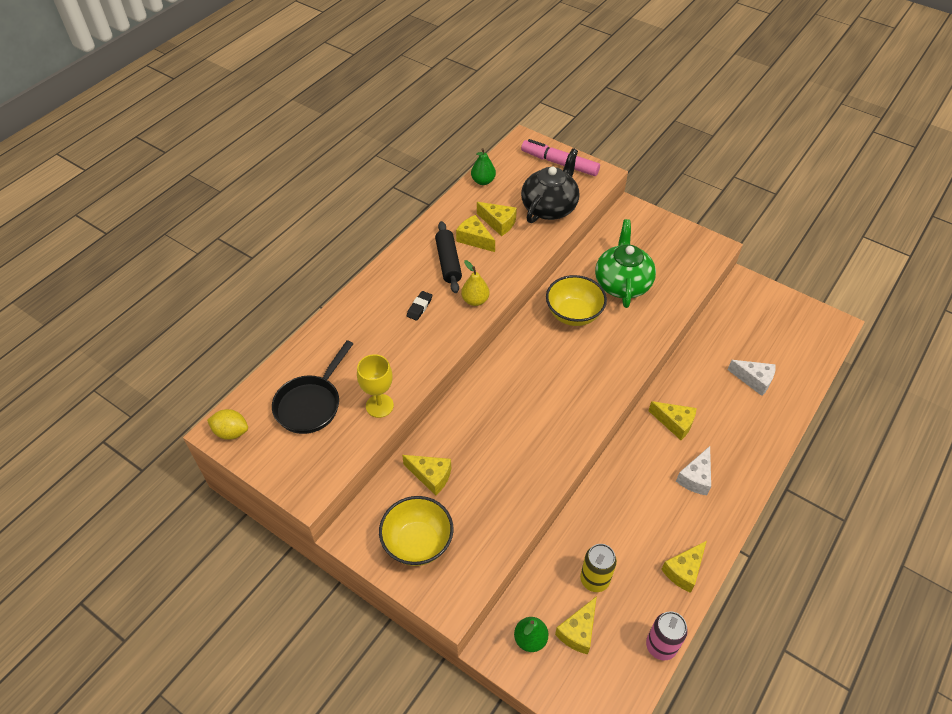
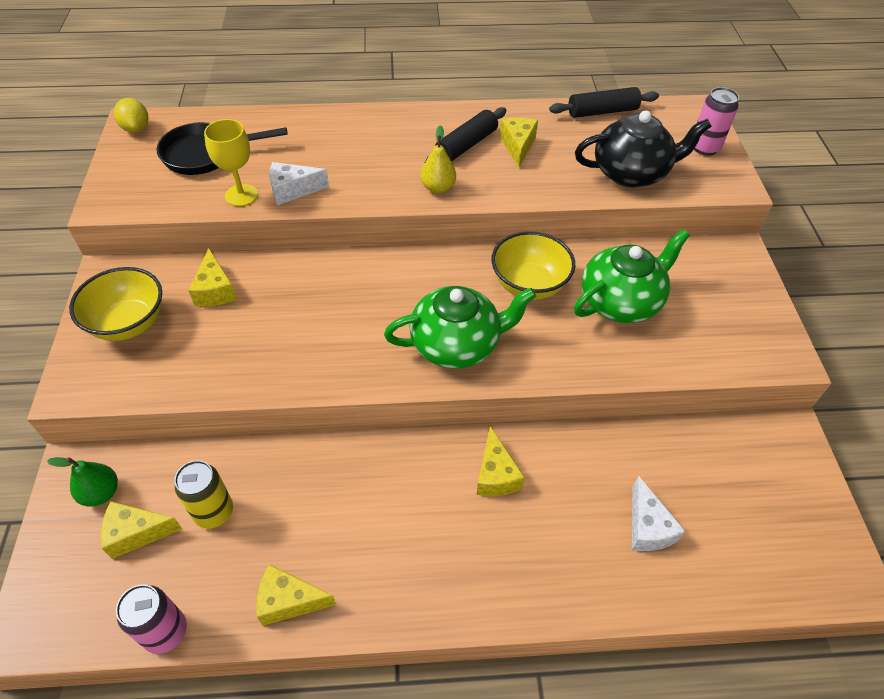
camera: 50 degrees right, 0 degrees up
(419, 307) = (387, 157): black eraser -> none
(483, 181) = (602, 112): green pear -> black rolling pin
(498, 223) = (560, 150): yellow cheese -> none
(559, 163) = (704, 148): pink marker -> pink can
(590, 377) = (457, 344): none -> green teapot
(695, 478) = (435, 541): white cheese -> white cheese (292, 190)

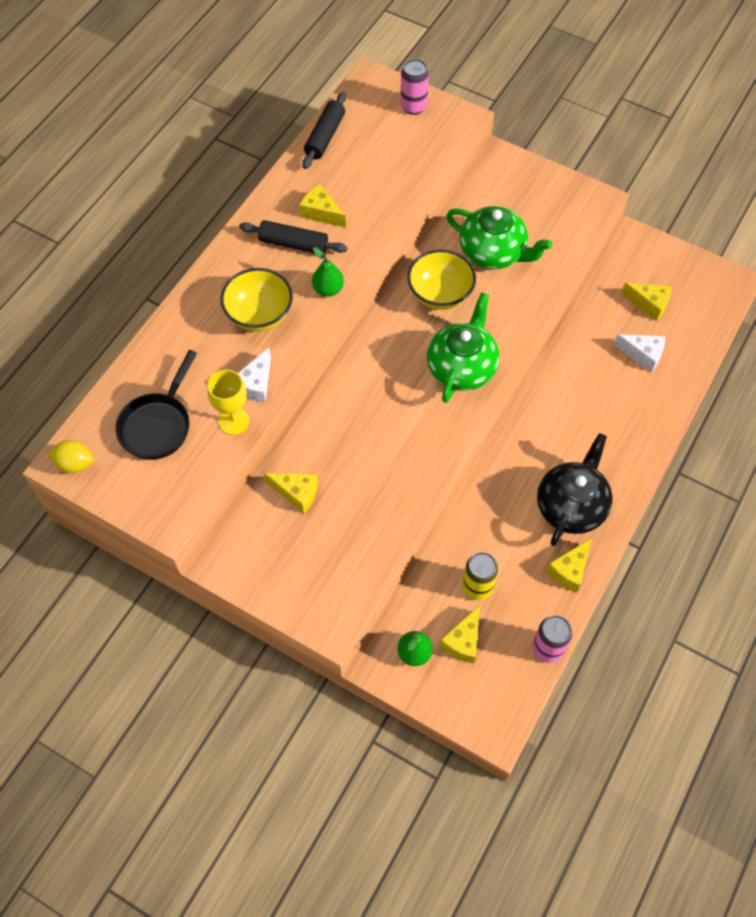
camera: 55 degrees left, 10 degrees up
(129, 323) = (289, 565): yellow bowl -> yellow bowl (259, 314)
(438, 188) = (328, 289): yellow pear -> green pear
(466, 145) = (293, 244): black rolling pin -> black rolling pin turned 60 degrees counterclockwise
(495, 475) = (557, 411): yellow cheese -> yellow cheese (649, 304)
(621, 302) = (493, 252): green teapot -> green teapot turned 120 degrees clockwise
(631, 173) = (405, 166): black teapot -> black teapot (571, 506)

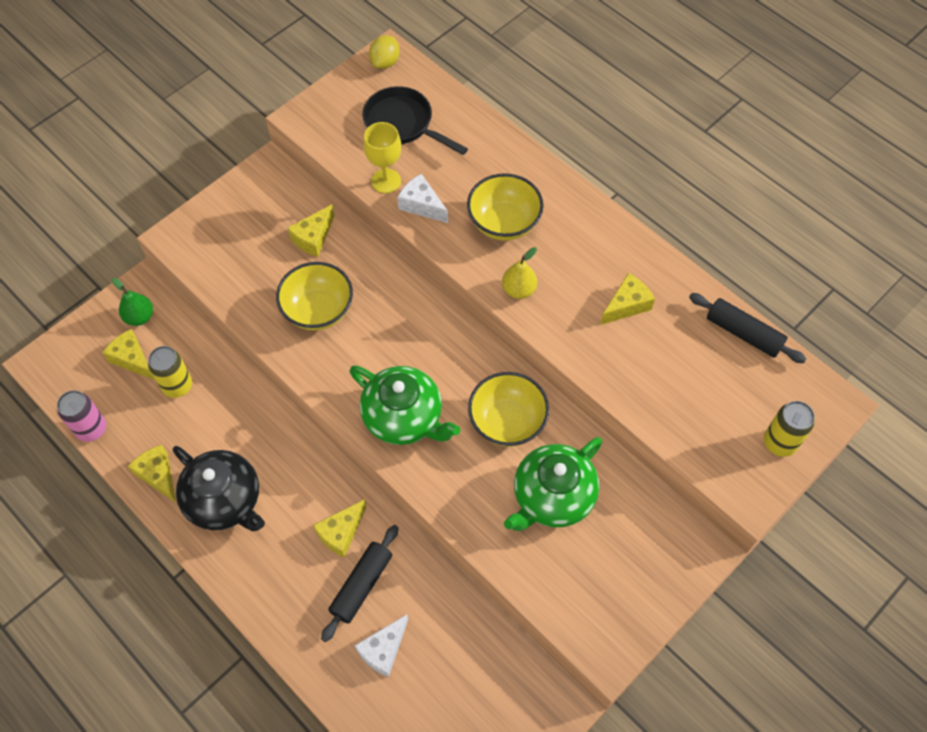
camera: 105 degrees right, 0 degrees up
(293, 244) = (588, 270): black rolling pin -> black rolling pin (361, 585)
(328, 289) = (518, 290): green pear -> yellow pear
(377, 464) = (318, 310): none -> yellow bowl
(413, 106) = (779, 443): pink can -> yellow can
(649, 304) = (453, 687): yellow cheese -> yellow cheese (341, 533)

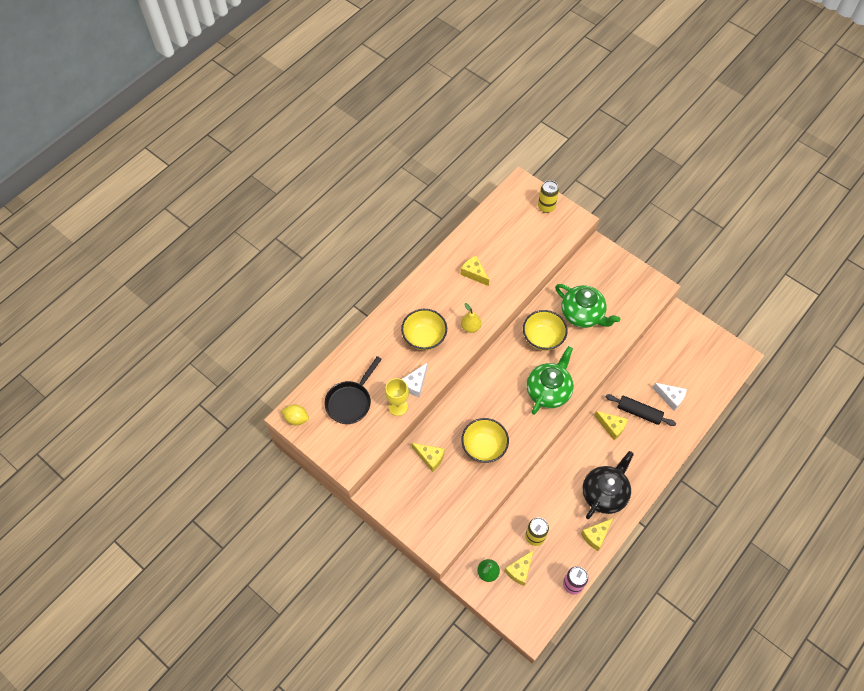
camera: 95 degrees left, 0 degrees up
(743, 333) = (485, 220): black rolling pin -> none

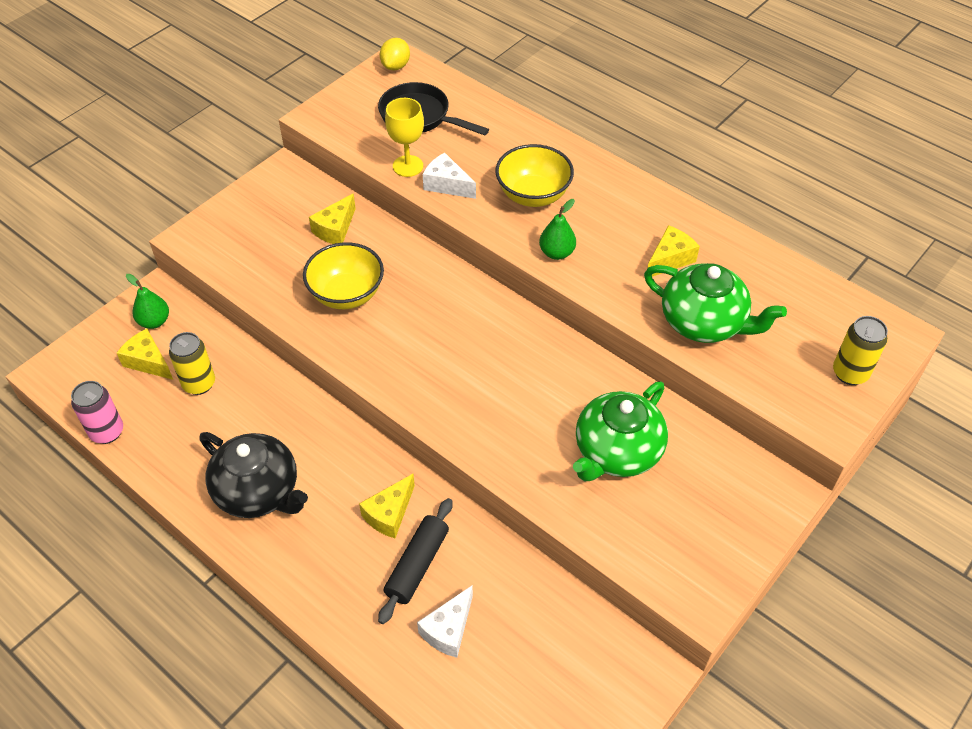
camera: 90 degrees right, 10 degrees down
(470, 327) = (556, 253): yellow pear -> green pear
(543, 338) = (558, 384): yellow bowl -> none
(548, 390) = (448, 388): green teapot -> green teapot (704, 322)
(596, 535) = (183, 472): yellow cheese -> none

